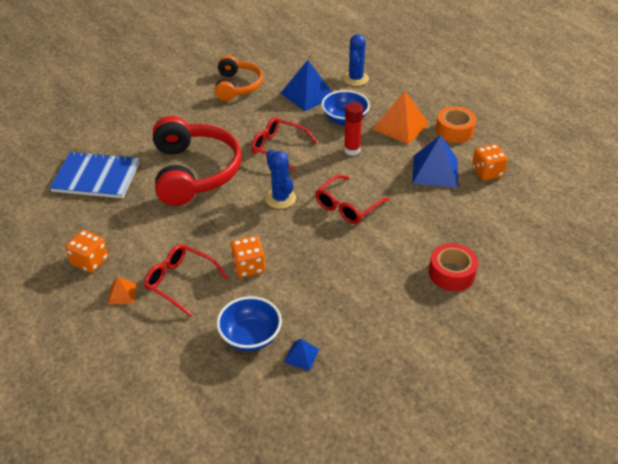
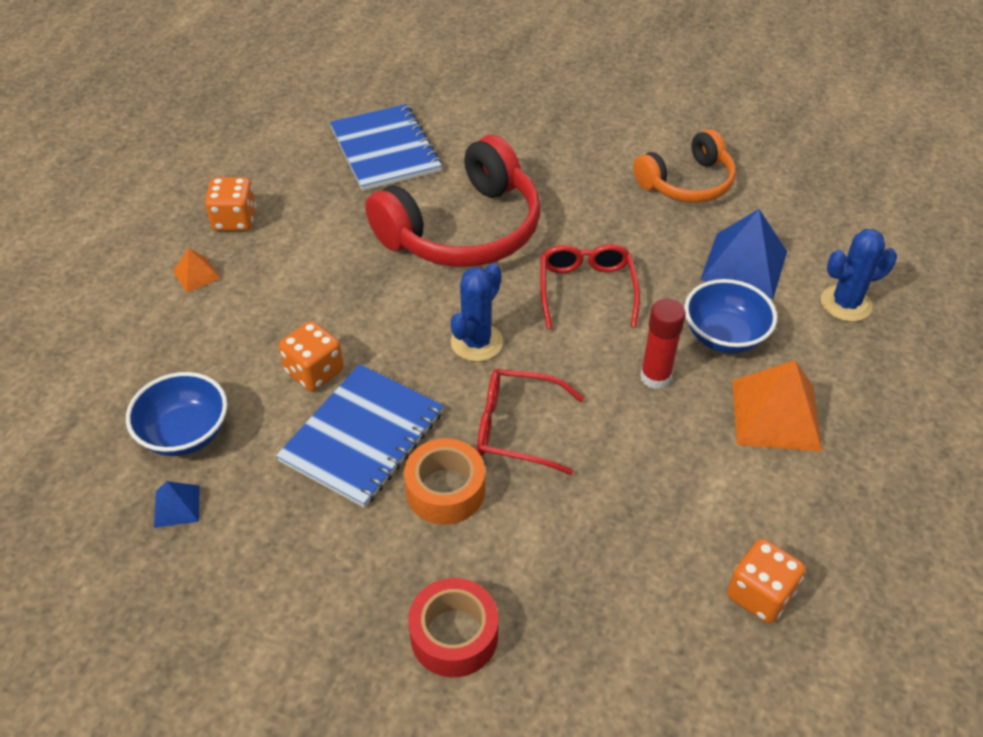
camera: 60 degrees right, 5 degrees up
(180, 282) = (246, 317): red glasses -> none
(310, 263) = (362, 436): none -> blue notebook
(435, 171) = (697, 511): blue pyramid -> none
(454, 131) = (835, 498): orange tape -> orange tape (445, 490)

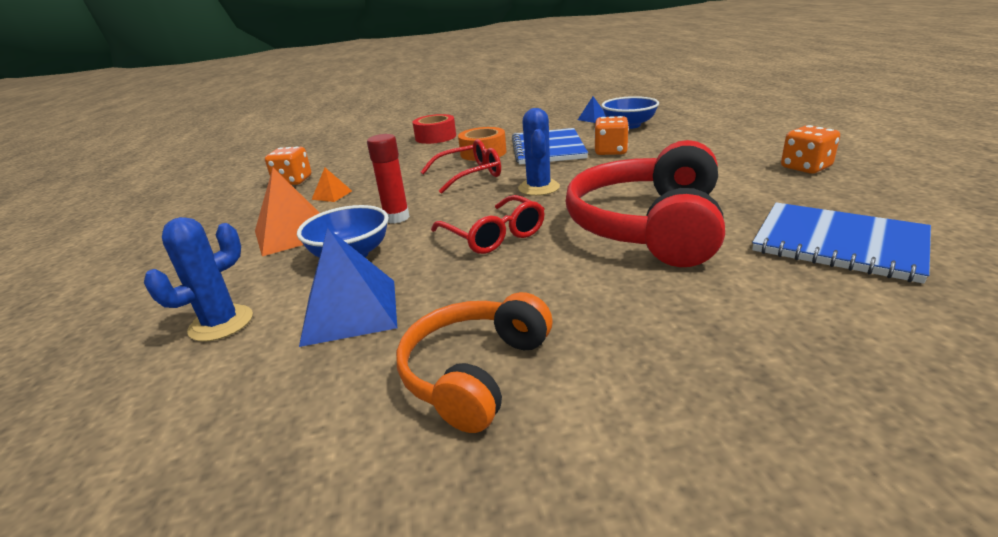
camera: 150 degrees right, 20 degrees down
(196, 274) = (755, 148): orange pyramid -> orange pyramid (332, 195)

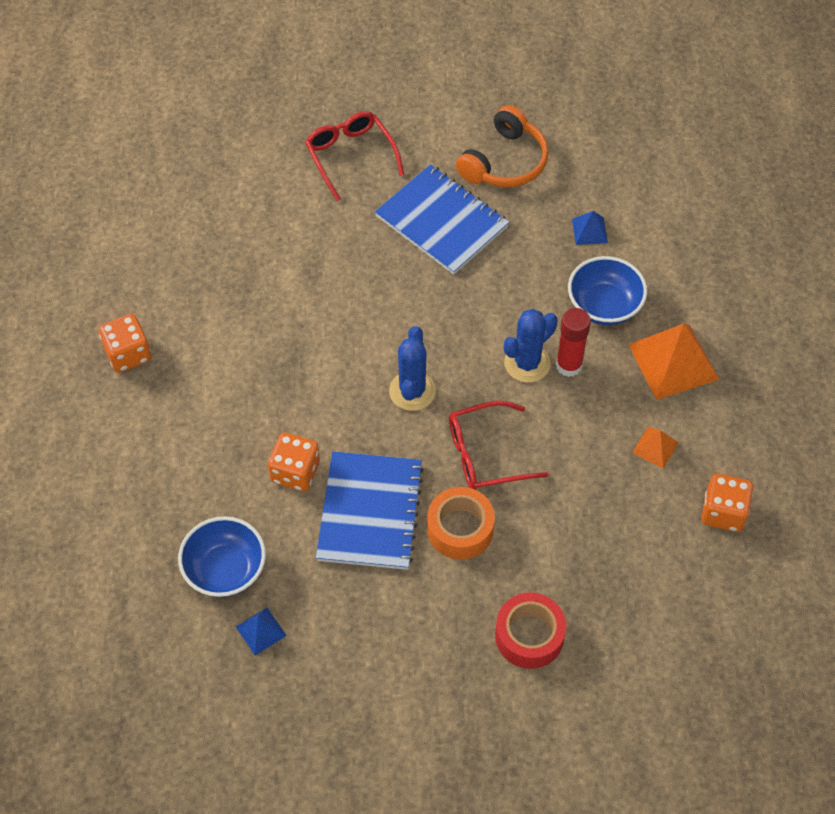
camera: 175 degrees left, 30 degrees up
(221, 323) = (684, 238): blue cactus -> blue cactus (527, 363)
(350, 311) = (589, 230): blue pyramid -> blue pyramid, size x0.49
(494, 235) = (474, 305): red glasses -> red glasses (350, 156)
(648, 226) = (338, 285): red headphones -> none
(838, 244) = (218, 225): blue notebook -> blue notebook (442, 221)

